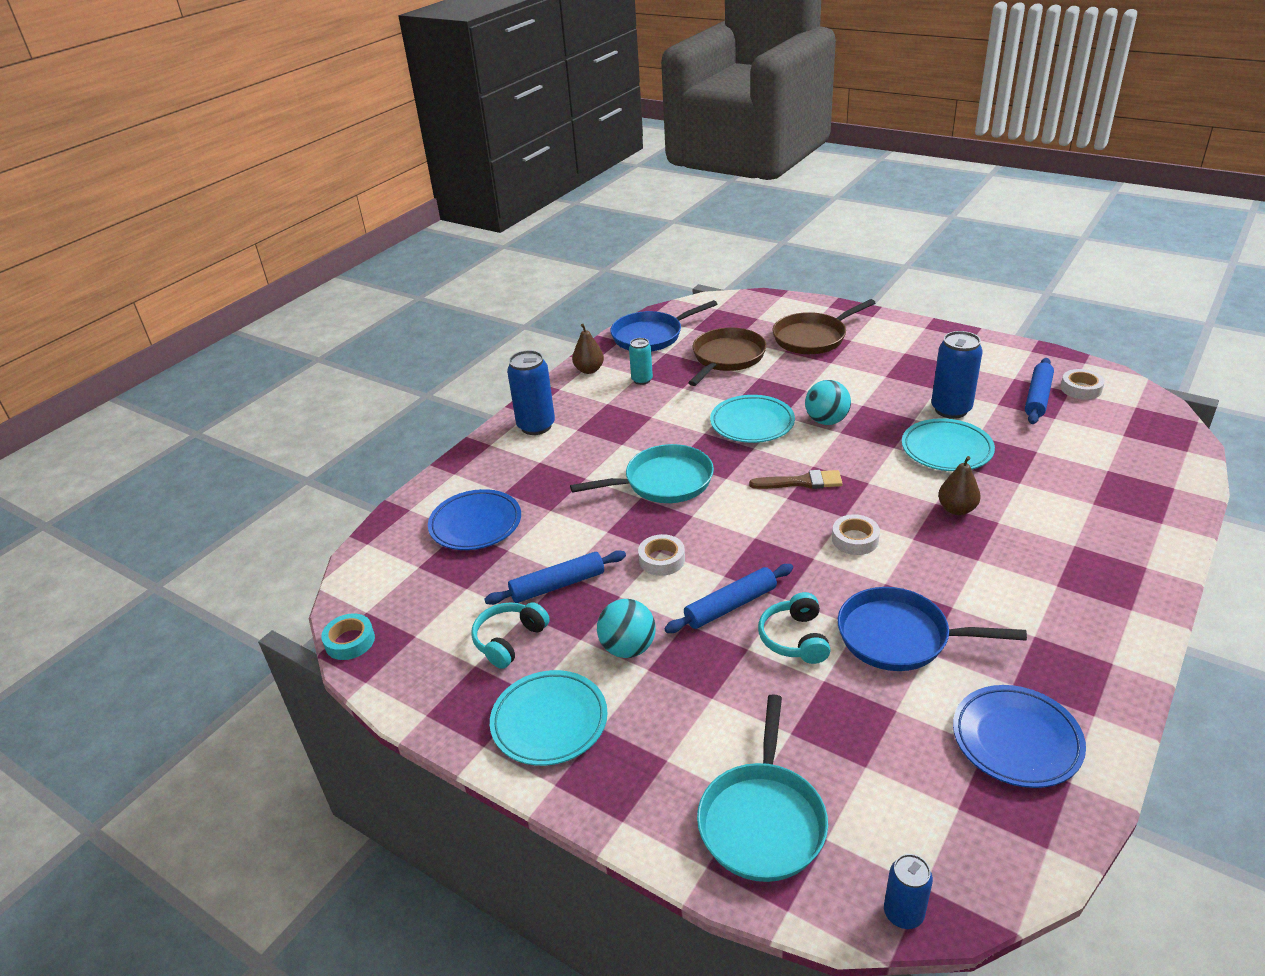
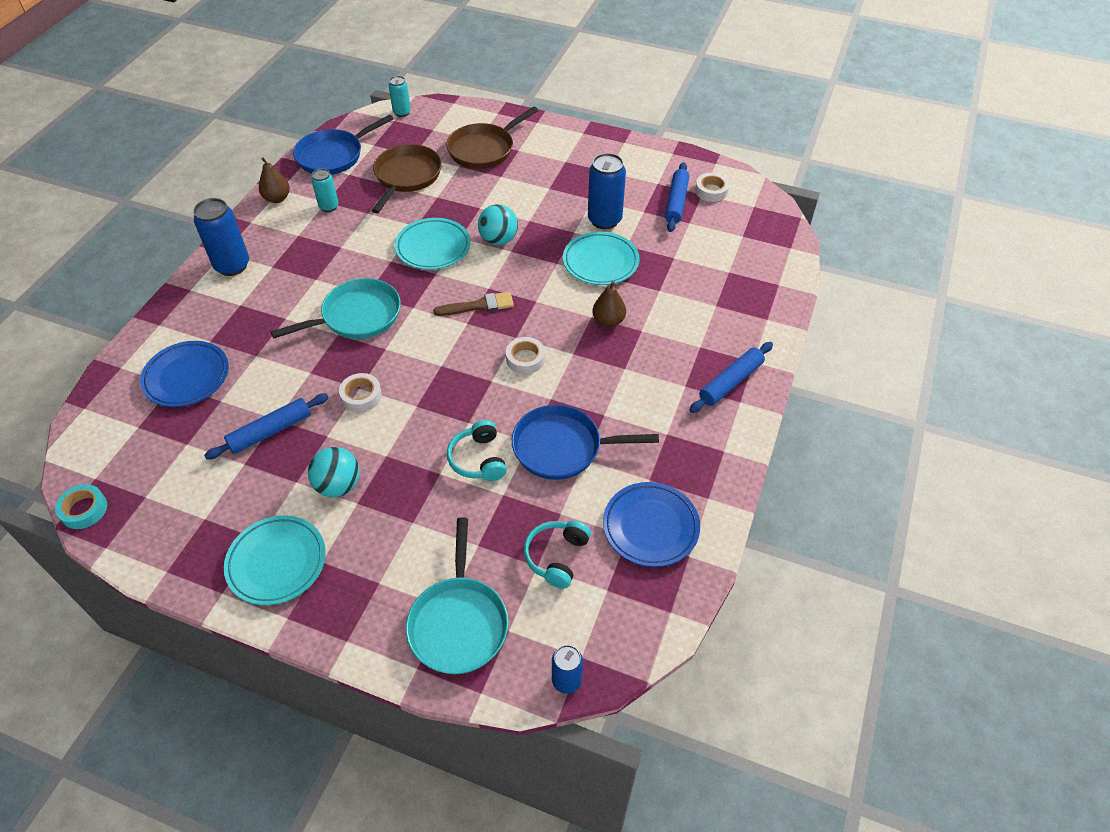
camera: 15 degrees left, 15 degrees up
(509, 640) = (232, 490): turquoise headphones -> turquoise headphones (557, 556)
(725, 302) = (402, 112): none -> turquoise can
(730, 606) = (423, 435): blue rolling pin -> blue rolling pin (730, 382)

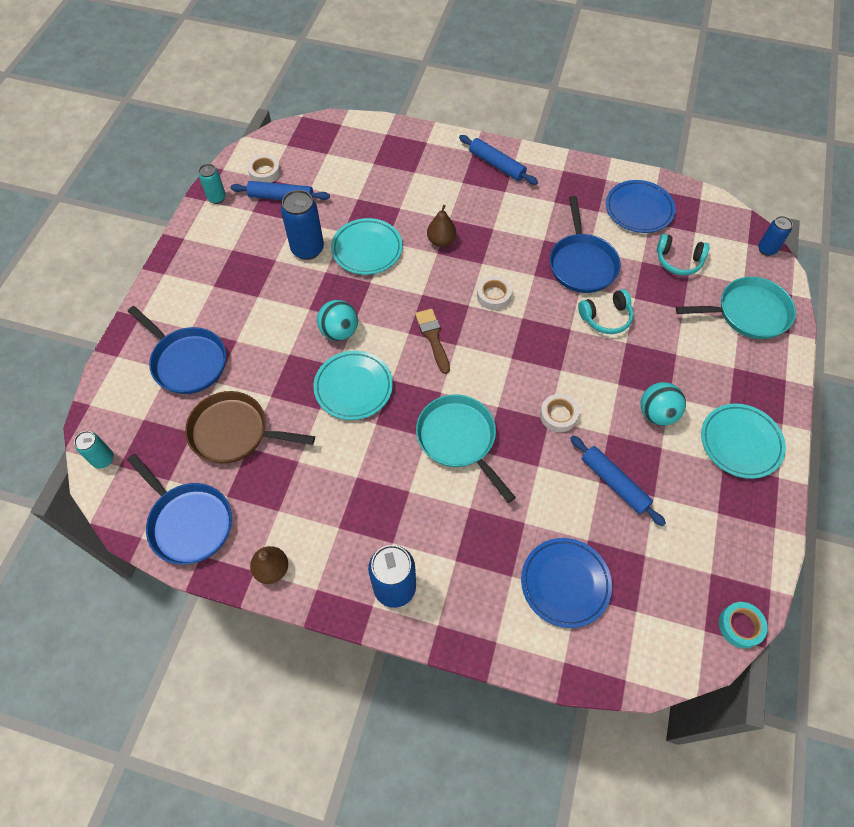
camera: 95 degrees left, 10 degrees up
(329, 206) = (287, 505): turquoise can -> turquoise can (217, 198)
(484, 149) = (187, 361): brown pan -> blue pan

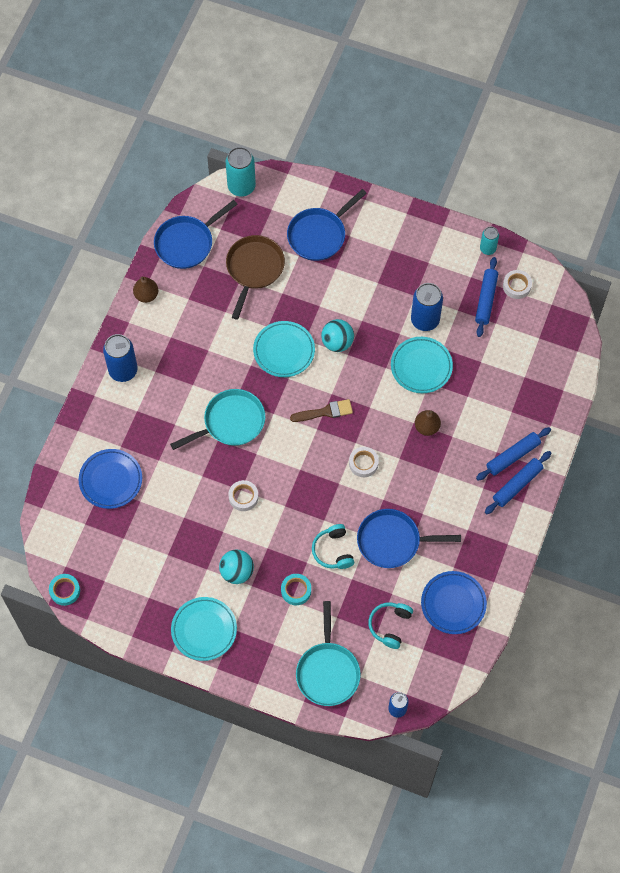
camera: 95 degrees right, 5 degrees up
(103, 459) = (241, 187): turquoise can -> turquoise can, size x1.71
(614, 483) = (181, 528): blue rolling pin -> blue rolling pin (513, 456)
(663, 350) = (296, 590): none -> turquoise tape

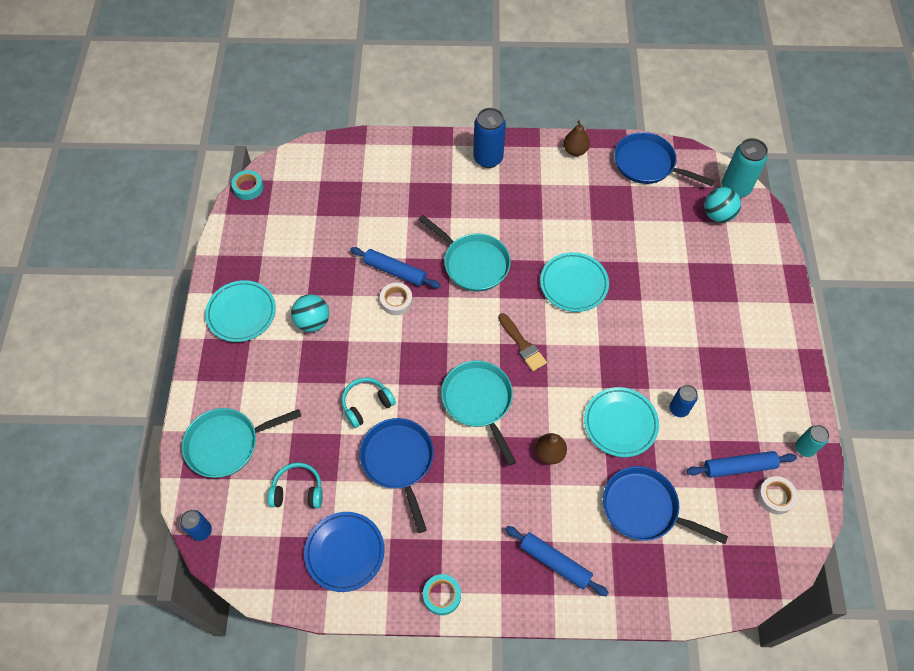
camera: 70 degrees right, 5 degrees down
(111, 480) = (371, 186): blue plate -> none
(254, 269) = (651, 228): brown pan -> none
(296, 590) = (309, 383): turquoise tape -> turquoise tape (442, 595)
(319, 235) = (722, 273): blue pan -> blue pan (644, 508)
(337, 342) = (608, 330): turquoise ball -> turquoise ball (717, 215)
(363, 463) = (479, 401): white tape -> turquoise pan
(425, 320) = (678, 409): blue can -> blue can, size x0.59
(517, 485) = (520, 579): blue rolling pin -> blue rolling pin (395, 271)

